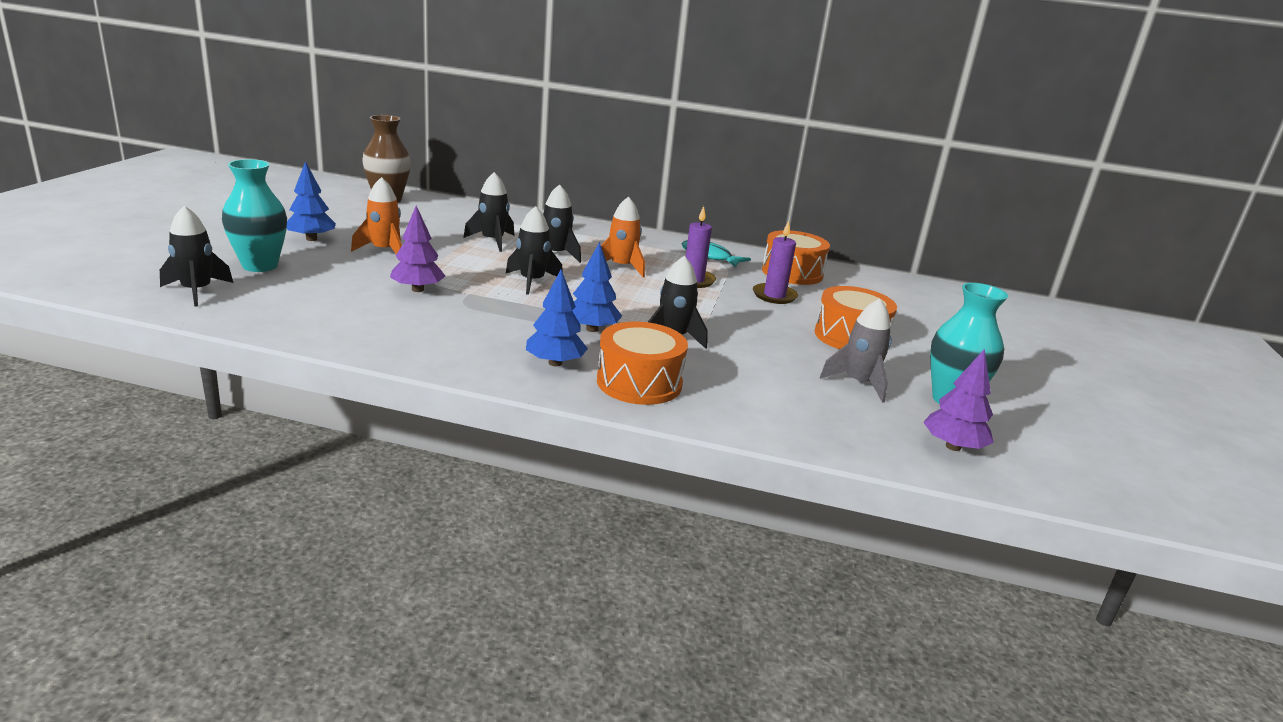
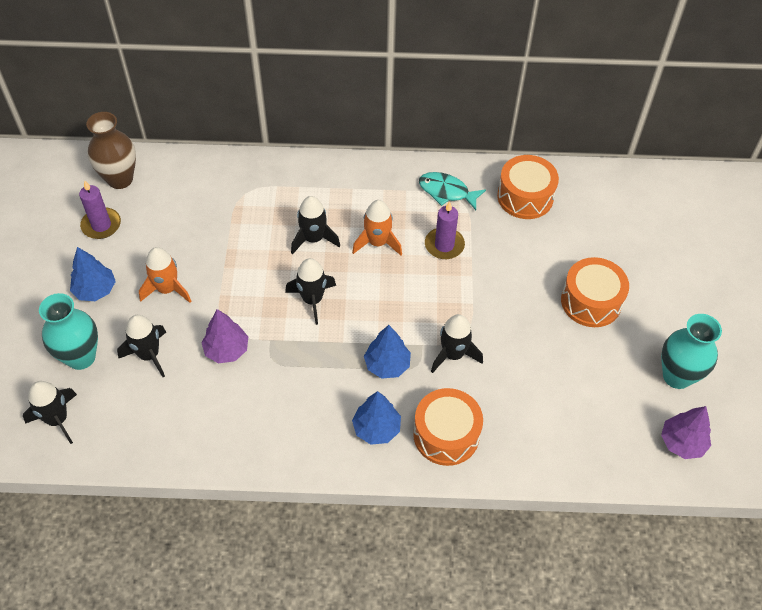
camera: 10 degrees left, 30 degrees up
(492, 241) = (250, 233): black rocket -> black rocket (149, 355)
(774, 296) = (518, 249): purple candle -> purple candle (101, 225)
(858, 383) = (606, 375): grey rocket -> none

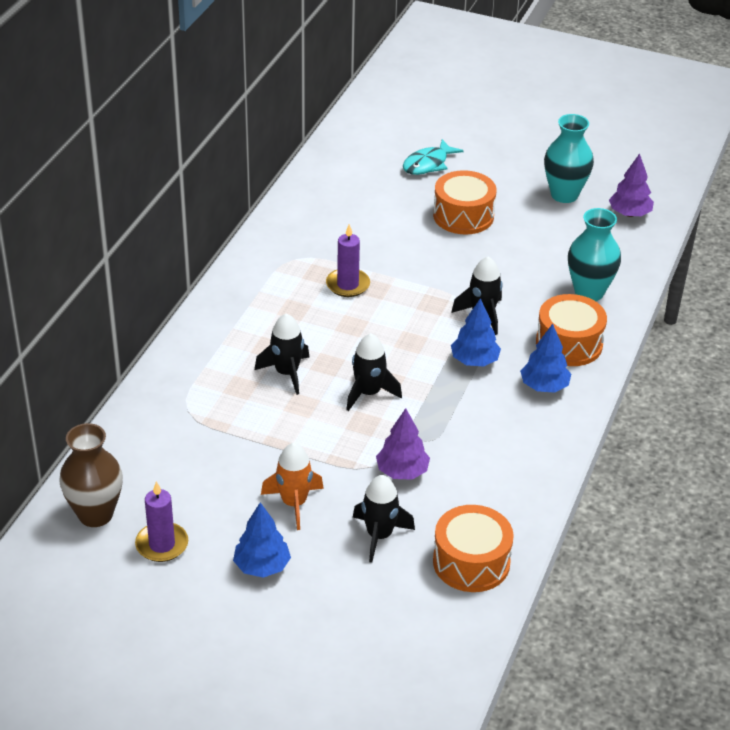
camera: 70 degrees left, 15 degrees down
(57, 419) = (432, 629): black rocket -> none
(81, 357) = (354, 595): turquoise vase -> turquoise vase (589, 292)
(377, 242) = (318, 328): orange rocket -> none
(447, 192) = (279, 264): turquoise fish -> turquoise fish (428, 164)
(525, 197) = (317, 216): orange drum -> orange drum (471, 562)

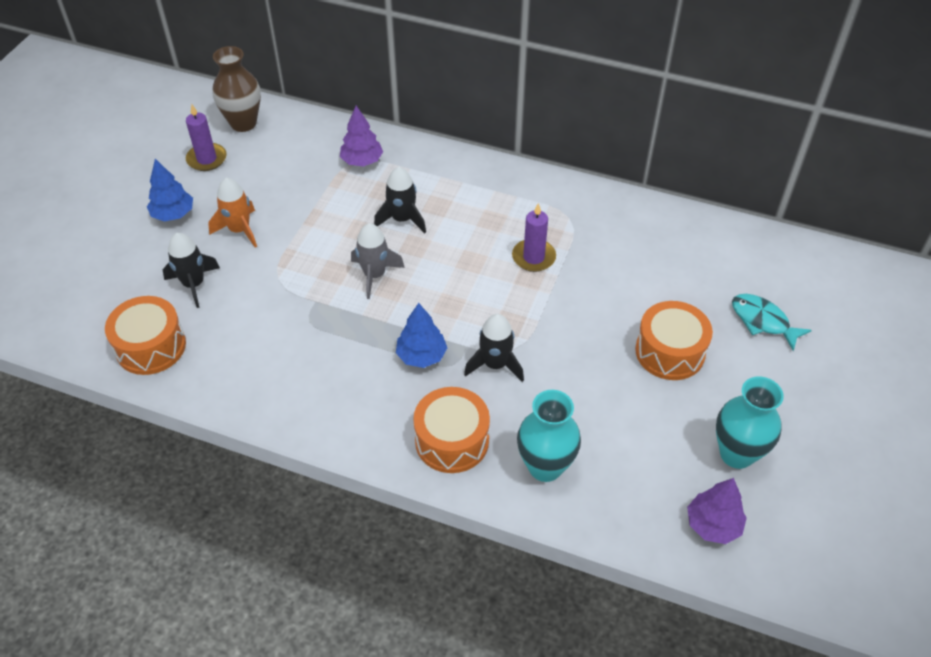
camera: 90 degrees right, 10 degrees up
(368, 393) = (374, 275): black rocket -> grey rocket
(402, 471) = (269, 299): purple tree -> purple tree (362, 161)
(544, 386) = (382, 414): blue tree -> none

